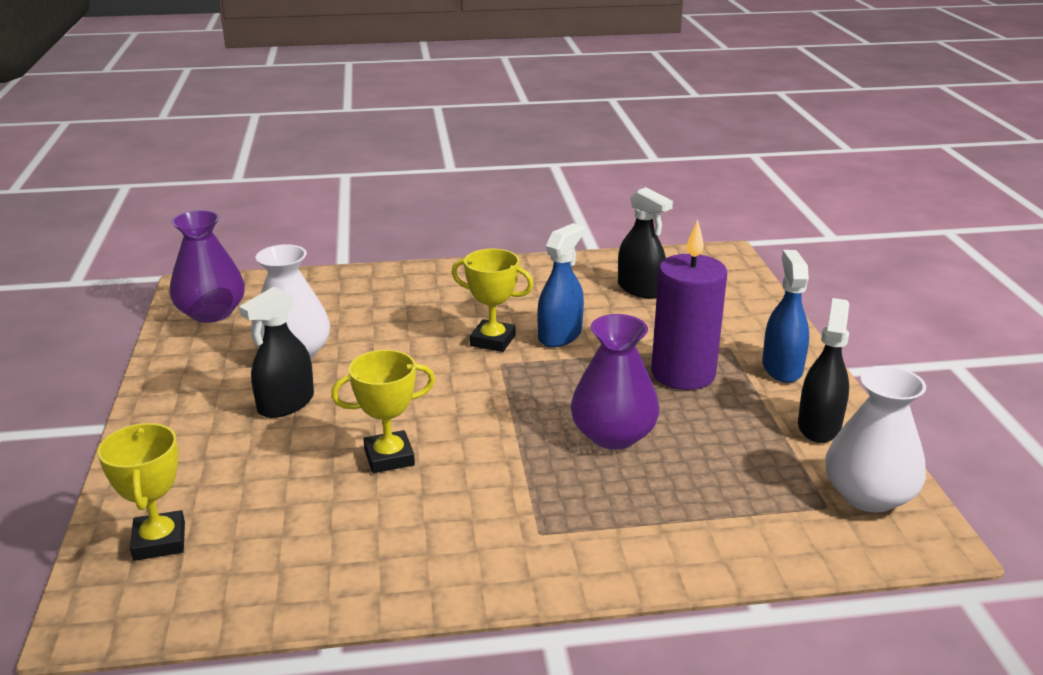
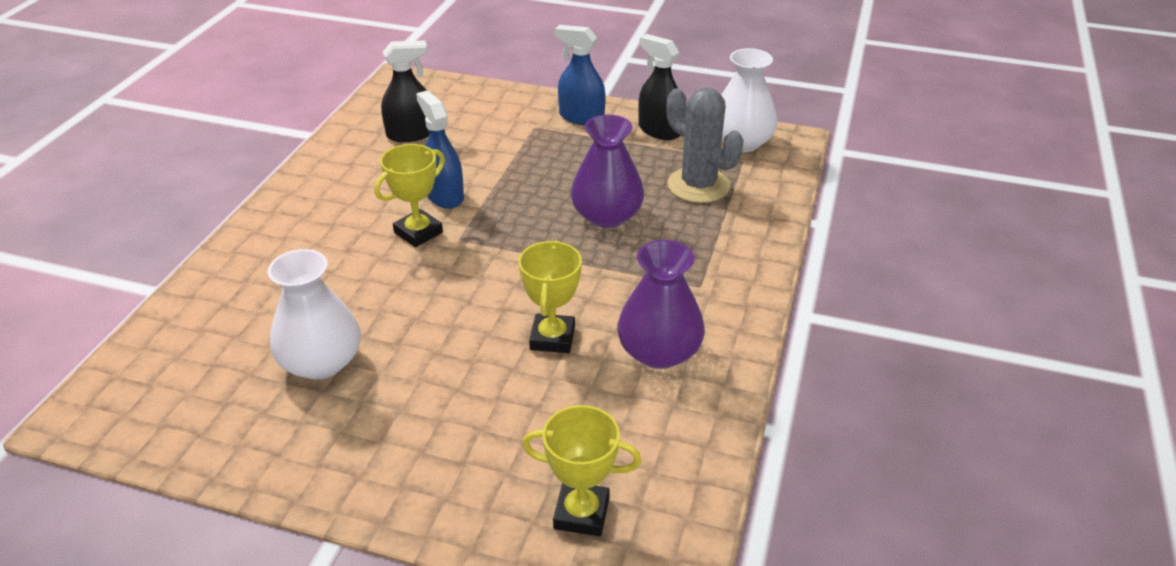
camera: 65 degrees left, 10 degrees up
(211, 313) = (162, 411): purple vase -> purple vase (659, 352)
(286, 404) = (414, 386): black spray bottle -> none
(683, 374) = (553, 158): purple candle -> none
(734, 484) = (698, 185): none -> grey cactus

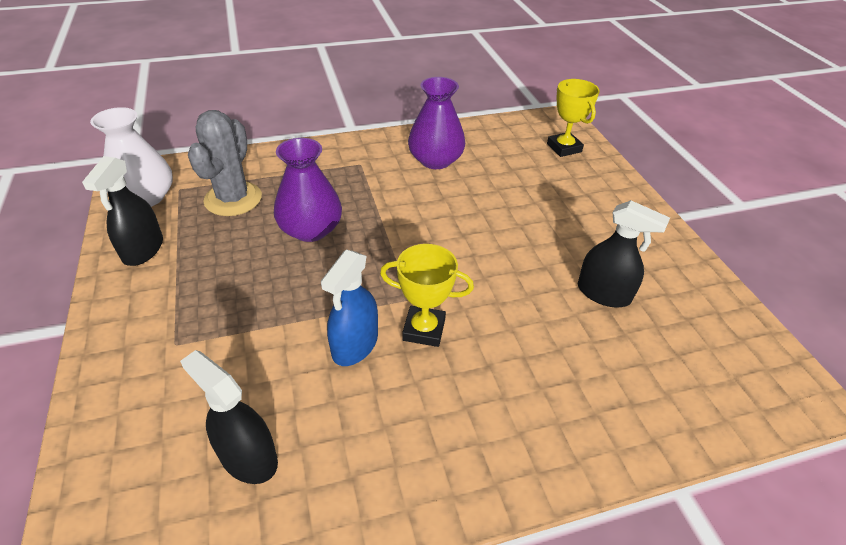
camera: 125 degrees left, 5 degrees up
(321, 362) = (603, 293): white vase -> black spray bottle
(552, 338) = (466, 201): yellow trophy -> none
(581, 117) = (135, 315): blue spray bottle -> none

